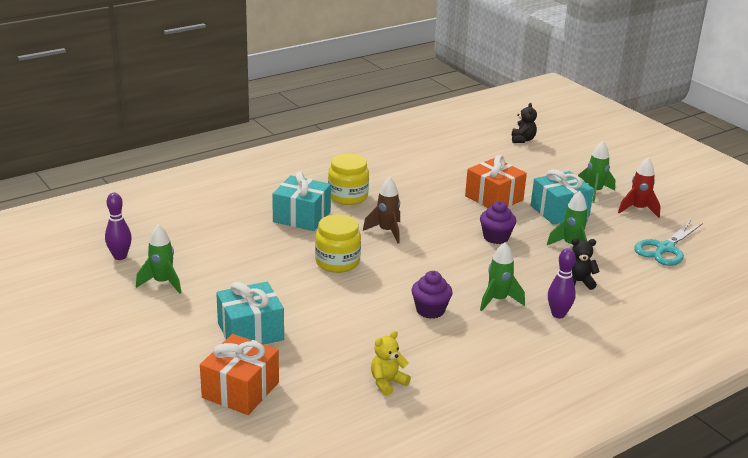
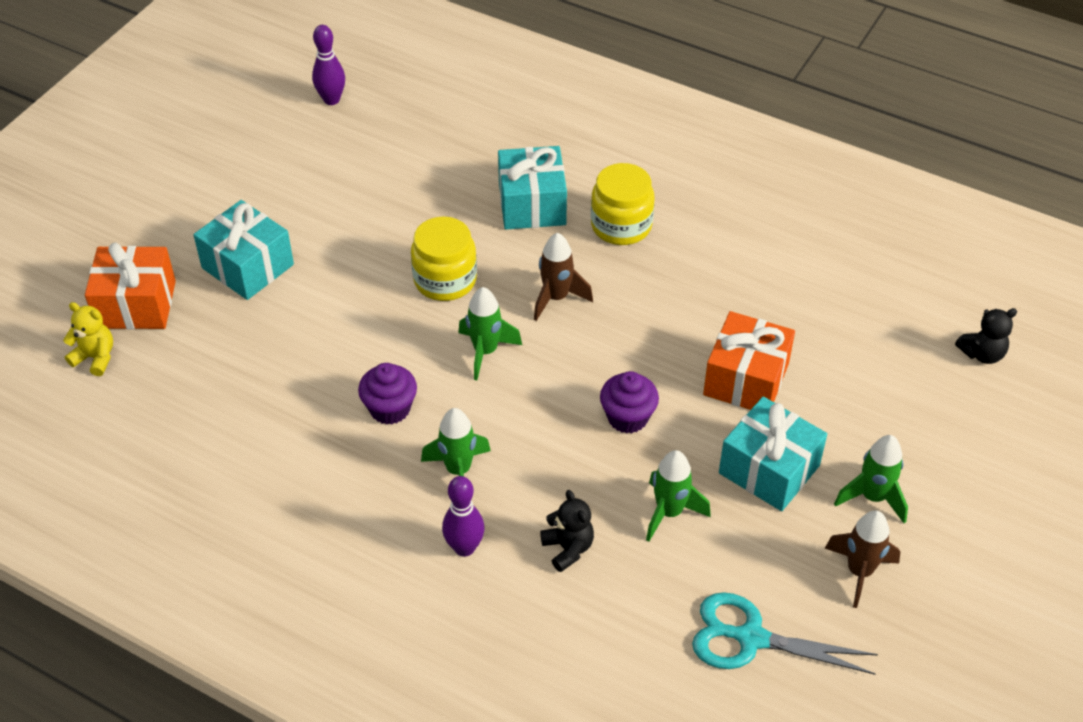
camera: 65 degrees right, 20 degrees up
(162, 283) = (300, 156): green rocket -> green rocket (485, 351)
(387, 382) = (212, 421): yellow teddy bear -> yellow teddy bear (95, 357)
(638, 209) = (859, 571): red rocket -> brown rocket

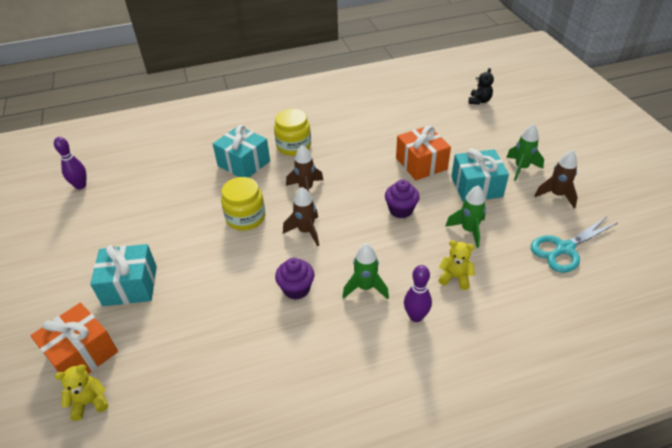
camera: 45 degrees left, 5 degrees down
(485, 351) = (306, 231): green rocket -> brown rocket
(568, 548) = (455, 277): black teddy bear -> yellow teddy bear

